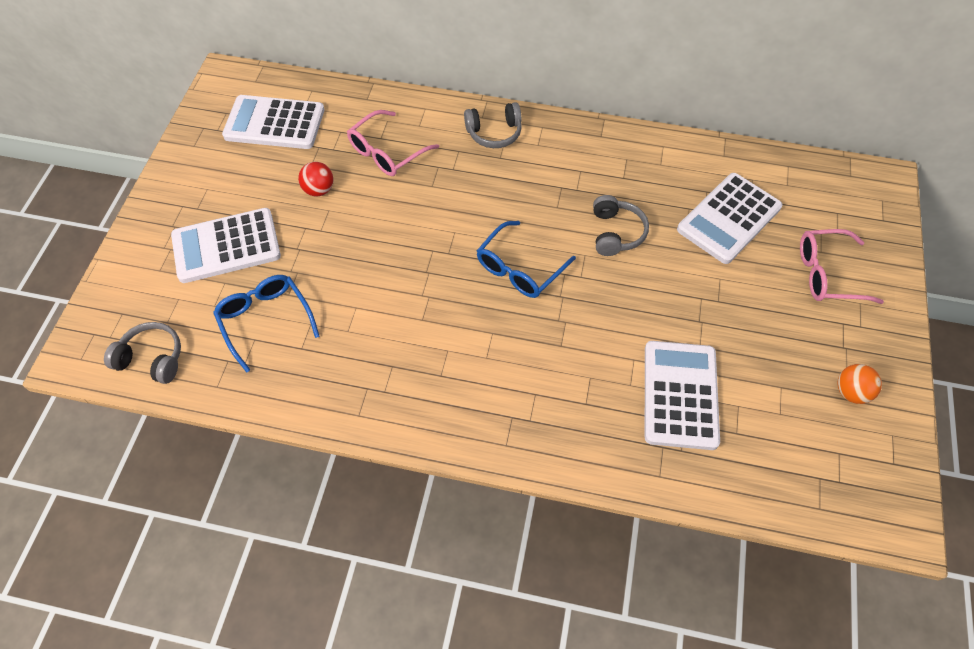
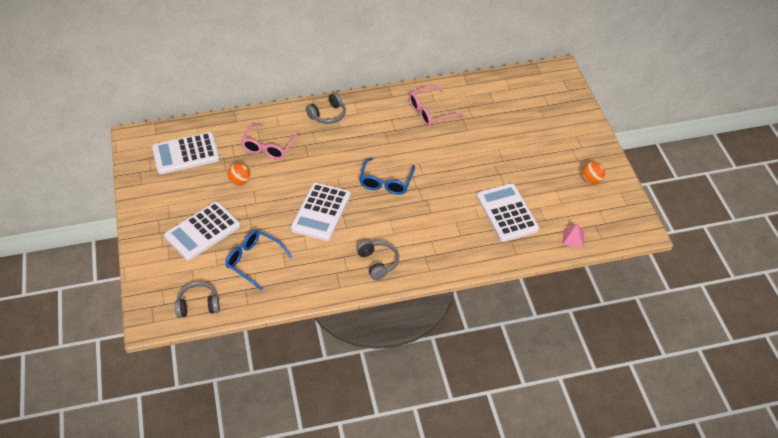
camera: 25 degrees left, 10 degrees down
(319, 190) = (240, 181): red ball -> orange ball
(616, 233) = (429, 145): grey headphones -> grey headphones (378, 263)
(729, 218) = (487, 117): white calculator -> white calculator (321, 212)
(770, 487) = (573, 238): none -> pink pyramid
(827, 274) = (552, 127): pink glasses -> pink glasses (430, 112)

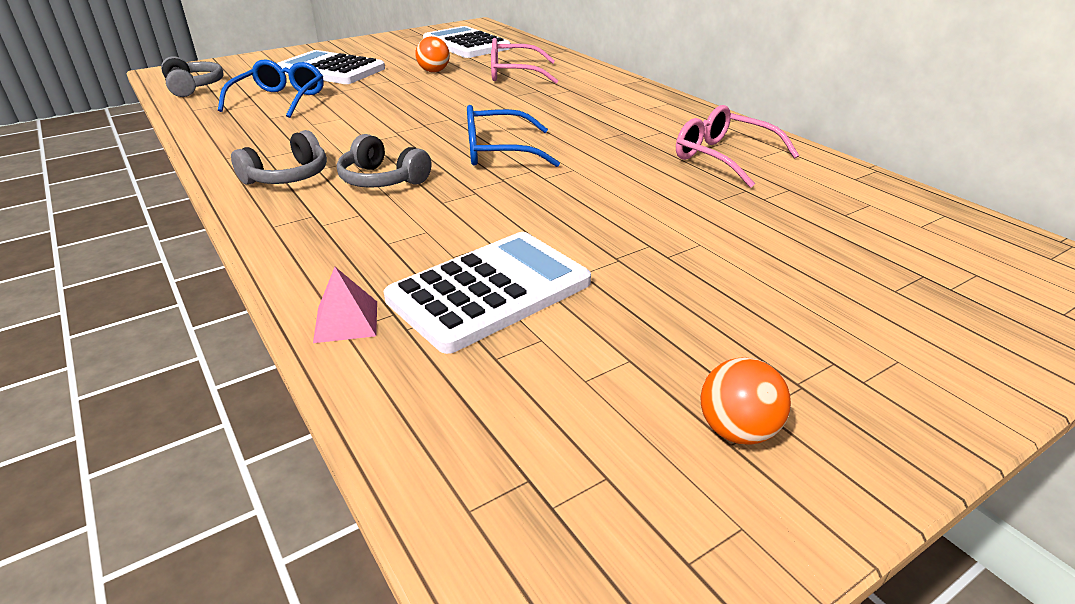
camera: 70 degrees right, 15 degrees down
(321, 212) = (397, 120): white calculator -> none
(328, 115) = (618, 92): grey headphones -> grey headphones (382, 180)
(573, 238) = (443, 432): pink pyramid -> pink pyramid (346, 321)

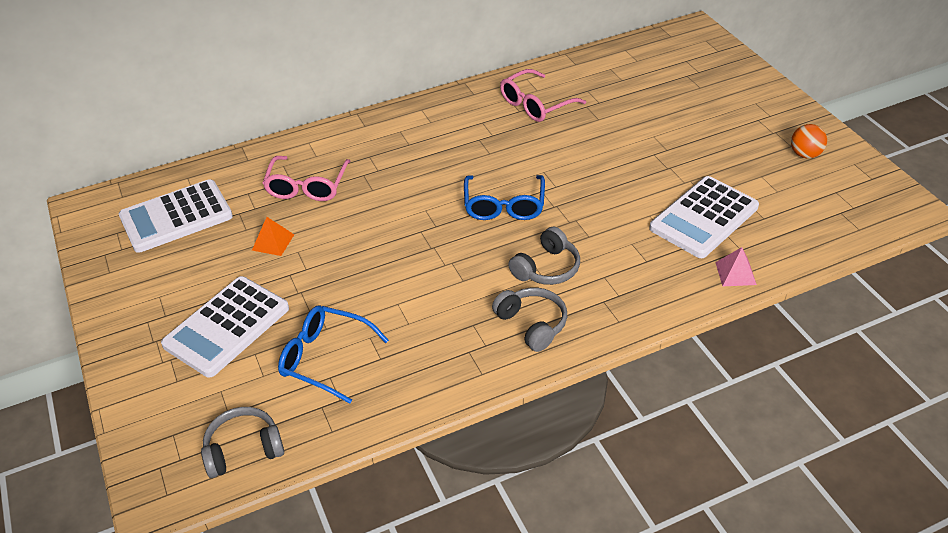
camera: 80 degrees left, 10 degrees up
(434, 71) = (273, 242): orange ball -> orange pyramid
(489, 291) = (703, 218): white calculator -> white calculator turned 105 degrees counterclockwise

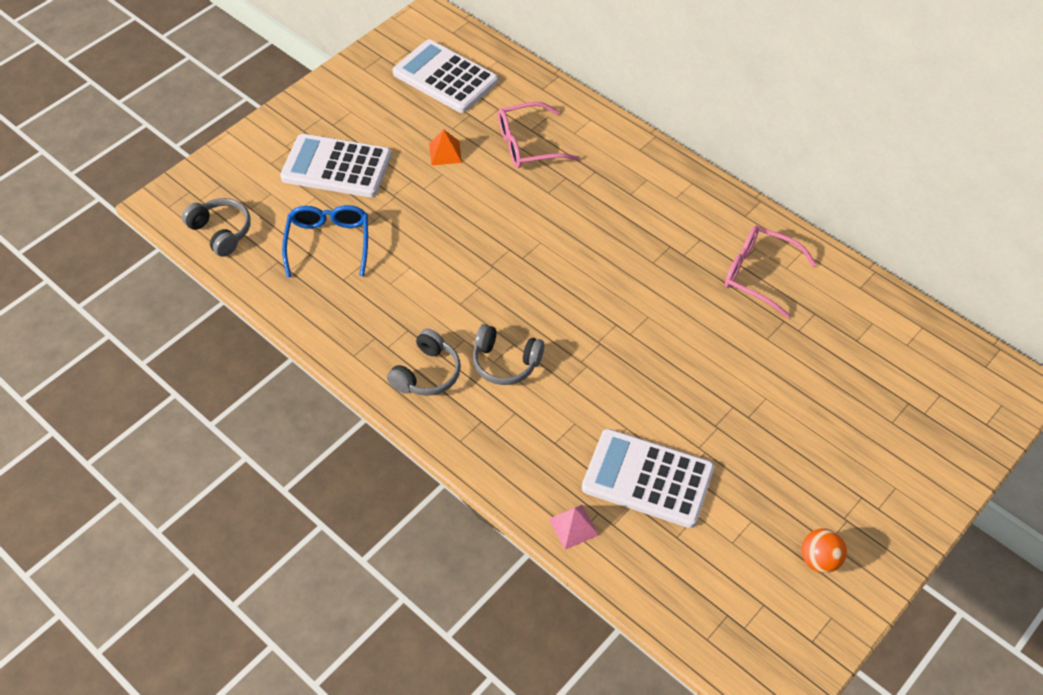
camera: 65 degrees right, 10 degrees up
(504, 206) = (577, 301): blue glasses -> none

